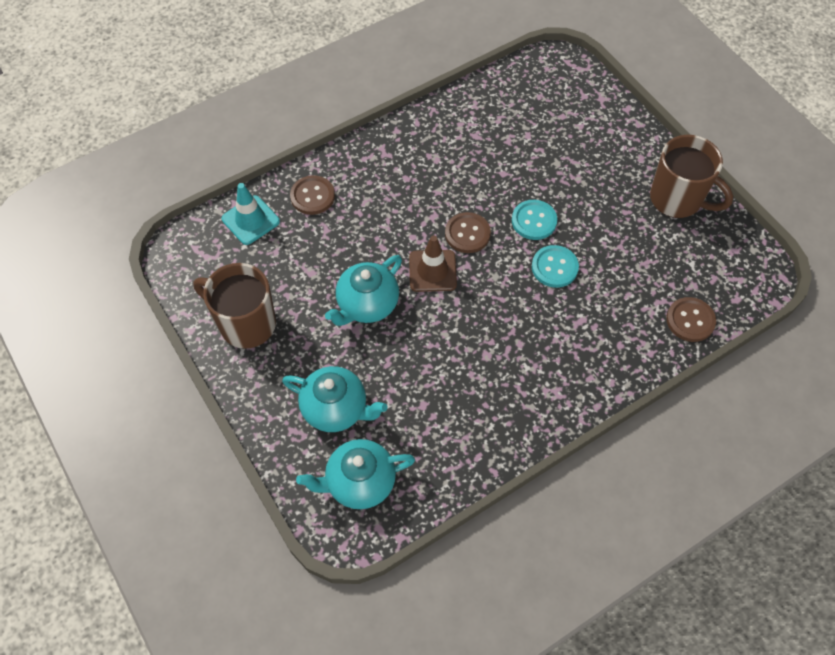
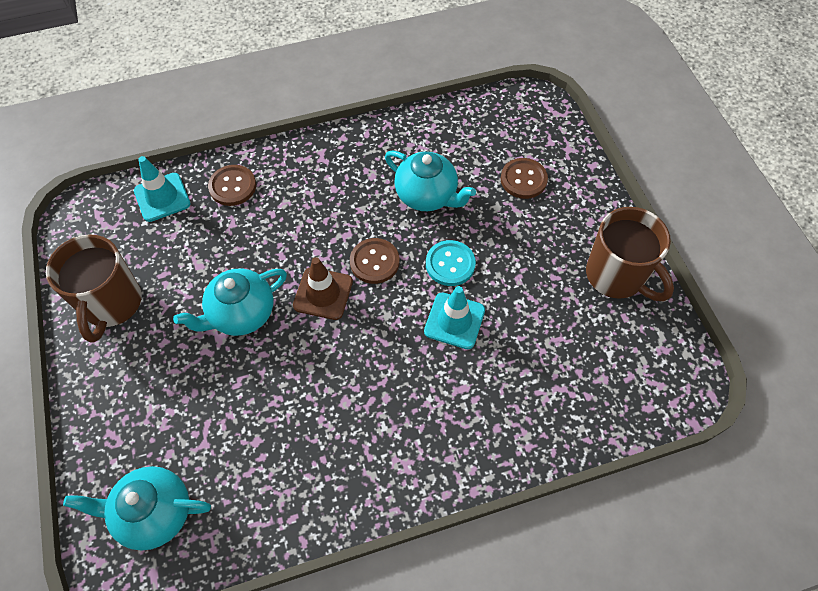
camera: 15 degrees right, 0 degrees up
(246, 323) = (112, 304): brown mug -> brown mug turned 135 degrees counterclockwise
(336, 409) = (164, 421): turquoise teapot -> turquoise teapot (427, 196)
(554, 267) = (454, 321): turquoise button -> turquoise traffic cone
(690, 320) = (586, 419): brown button -> brown button (523, 179)

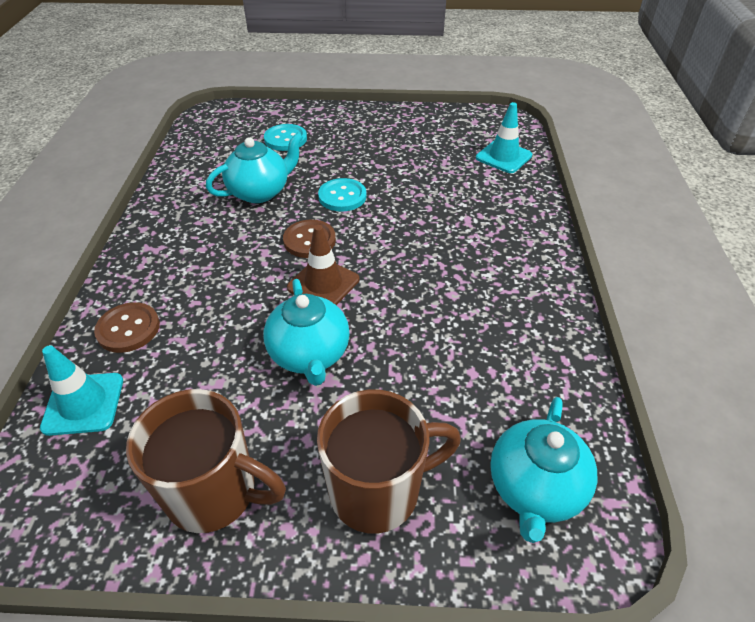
camera: 70 degrees left, 15 degrees down
(454, 321) = (400, 208): turquoise traffic cone -> turquoise traffic cone (503, 157)
(523, 179) = (285, 139): brown button -> turquoise button
(616, 276) = (404, 123): brown mug -> brown mug (378, 490)

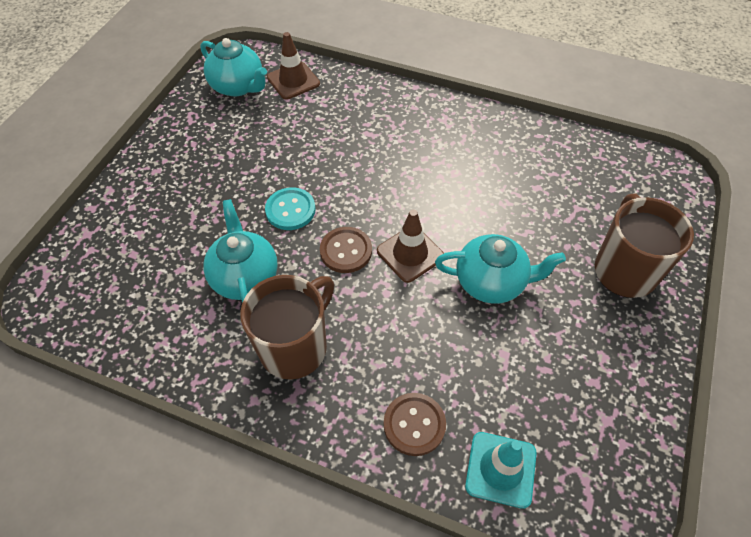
camera: 70 degrees left, 10 degrees up
(214, 493) = (611, 371): brown mug -> brown mug (295, 347)
(285, 139) = (155, 234): turquoise button -> none
(503, 157) = (293, 81): turquoise traffic cone -> brown traffic cone
(535, 489) = (635, 189): turquoise teapot -> turquoise teapot (238, 86)

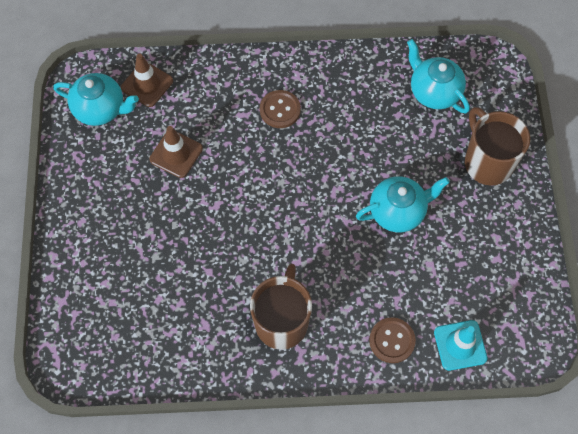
camera: 25 degrees left, 10 degrees up
(245, 276) = (213, 284): turquoise teapot -> turquoise teapot (433, 92)
(290, 210) = (216, 212): turquoise button -> none
(346, 251) = (278, 230): brown button -> brown button (280, 110)
(410, 254) = (328, 212): brown traffic cone -> brown traffic cone (176, 154)

